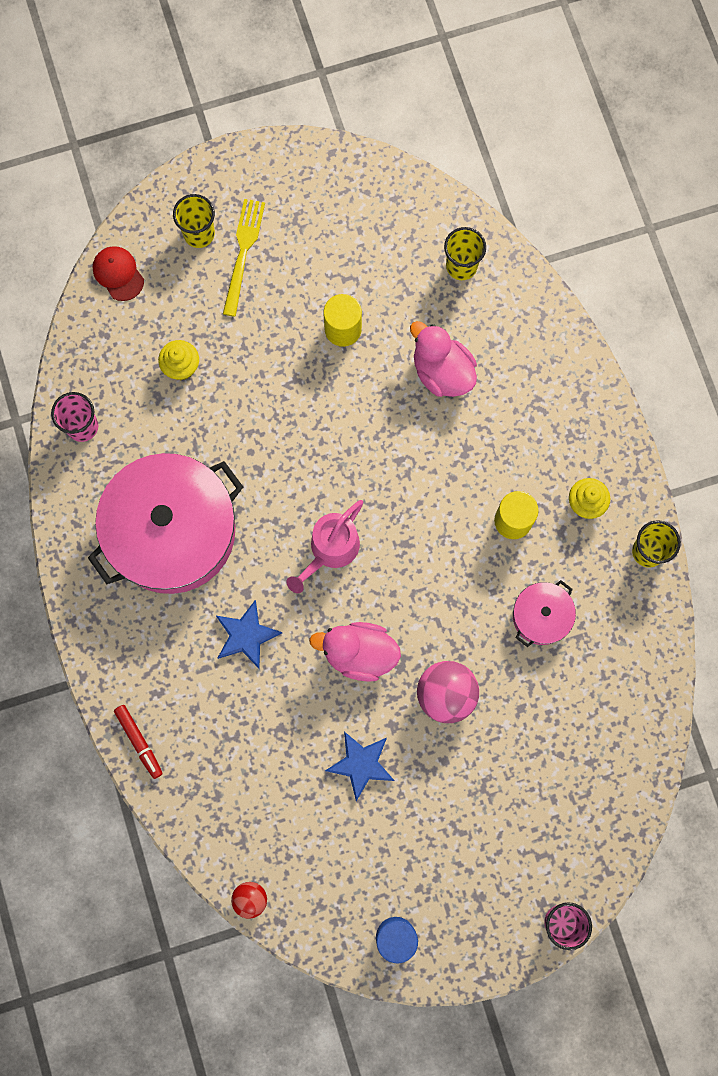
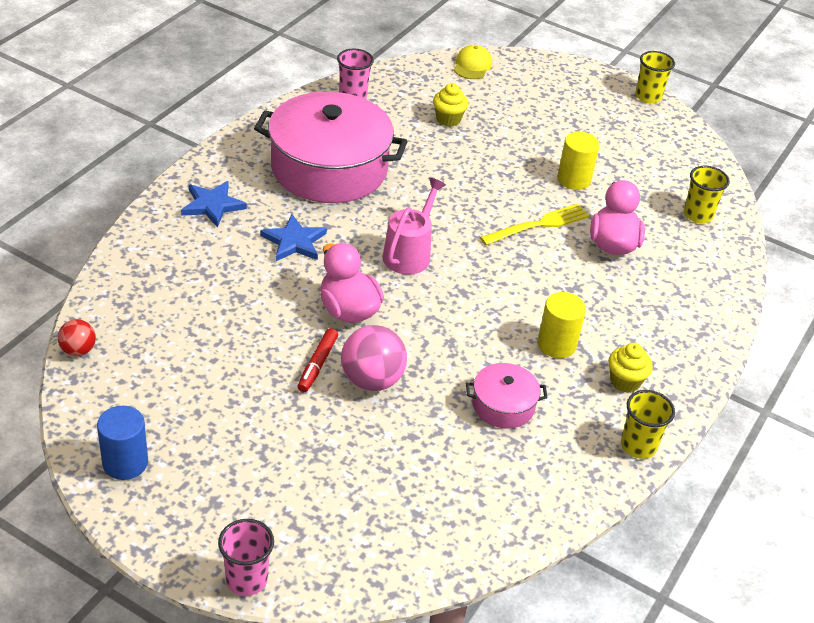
camera: 45 degrees right, 35 degrees down
(118, 274) = (472, 65): red cap -> yellow cap
(139, 742) = (152, 226): red marker -> red marker (317, 364)
(199, 234) = (544, 86): yellow cup -> yellow cup (648, 96)
(243, 251) = (560, 110): yellow fork -> yellow fork (539, 224)
(330, 550) = (409, 253): pink watering can -> pink watering can turned 120 degrees clockwise
(361, 764) = (259, 359): blue star -> blue star (212, 205)

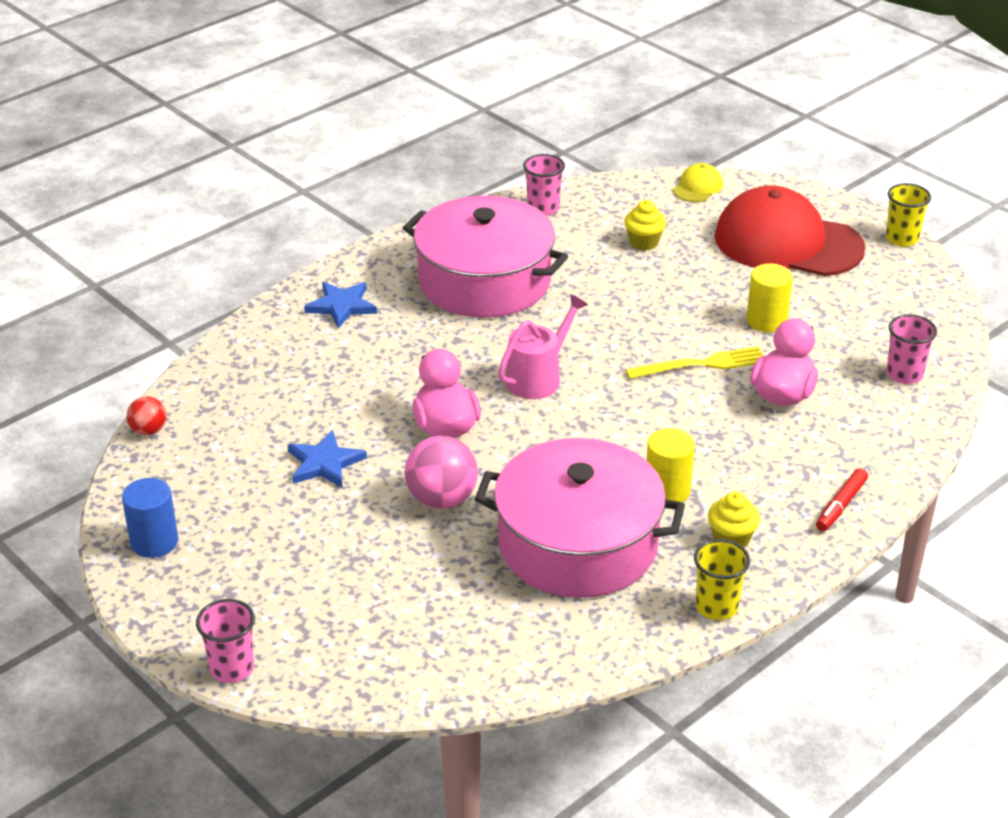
camera: 20 degrees right, 5 degrees down
(294, 242) = (415, 352): blue star -> blue star (324, 463)
(317, 364) = (389, 476): red marker -> red marker (841, 505)
(503, 405) = (578, 544): pink pot -> pink pot, size x2.21
(562, 108) = (787, 242): none -> red cap
(698, 215) = (904, 374): yellow cup -> pink cup

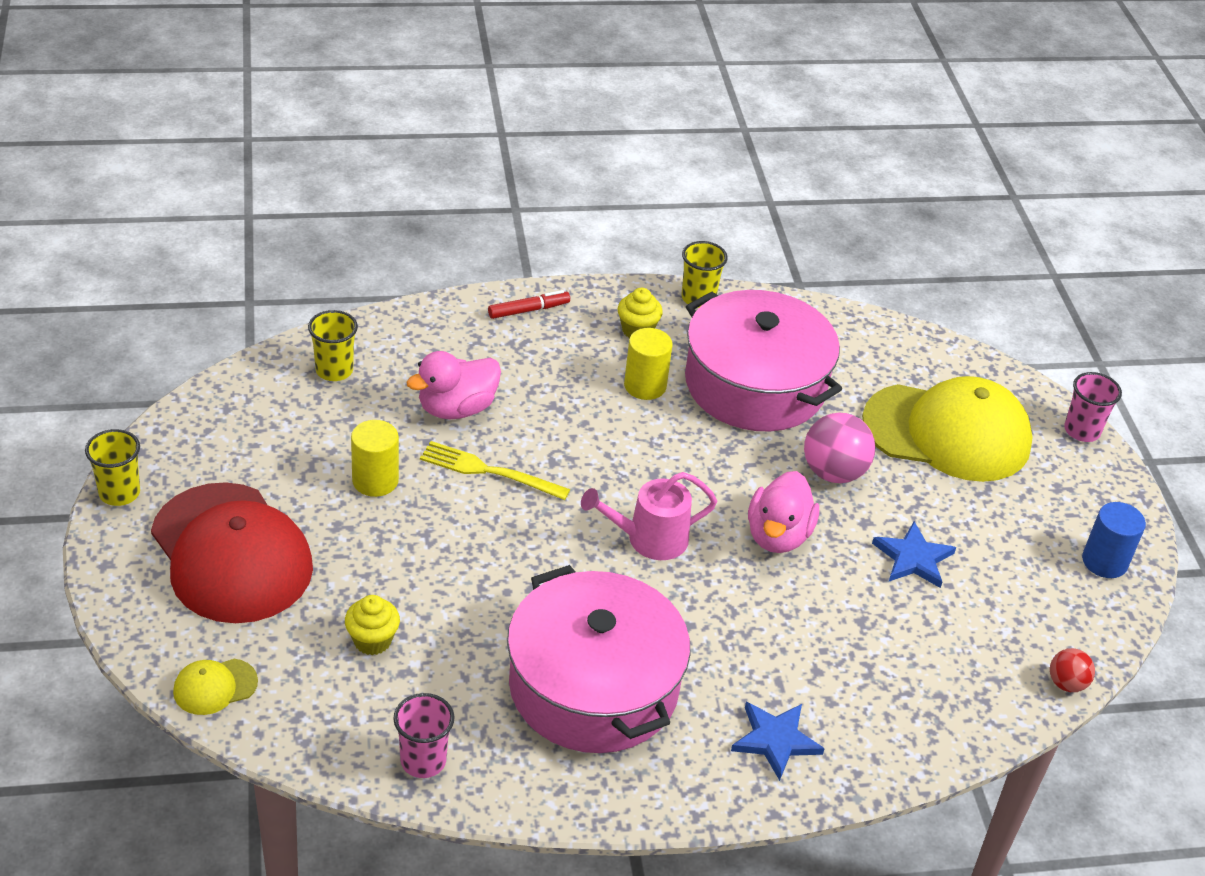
camera: 150 degrees left, 5 degrees up
(366, 592) = (947, 433): none -> yellow cap
(904, 374) = (334, 370): pink cup -> yellow cup

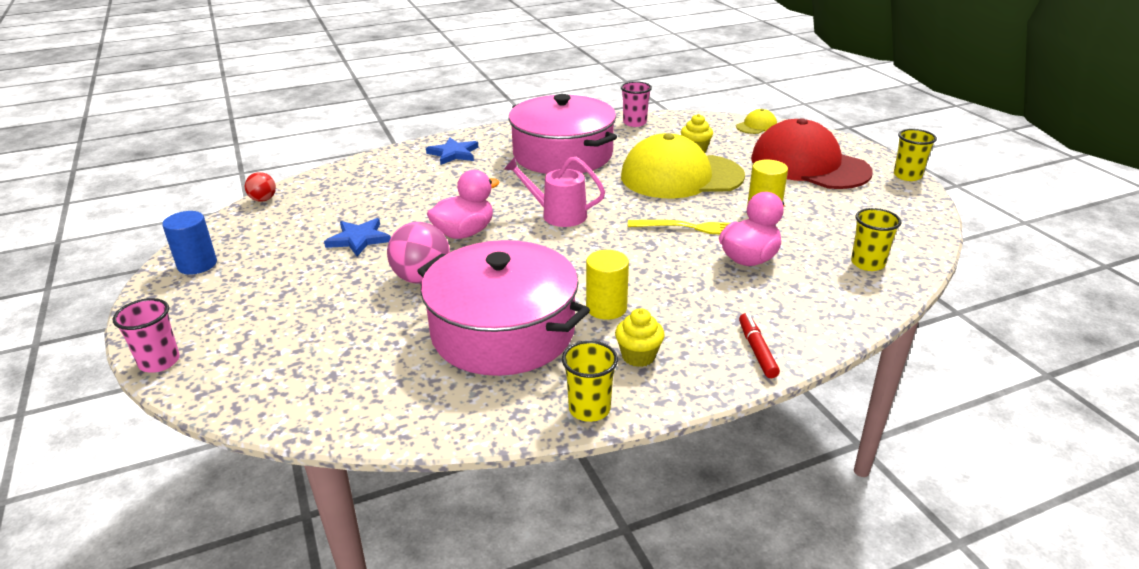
camera: 170 degrees right, 10 degrees down
(528, 310) = (757, 350): red marker -> red marker turned 120 degrees clockwise
(649, 539) = (558, 215): pink watering can -> pink watering can turned 135 degrees counterclockwise
(778, 536) = (464, 233): pink duck -> pink duck turned 45 degrees clockwise
(947, 433) = (309, 330): yellow cap -> yellow cap (681, 176)

